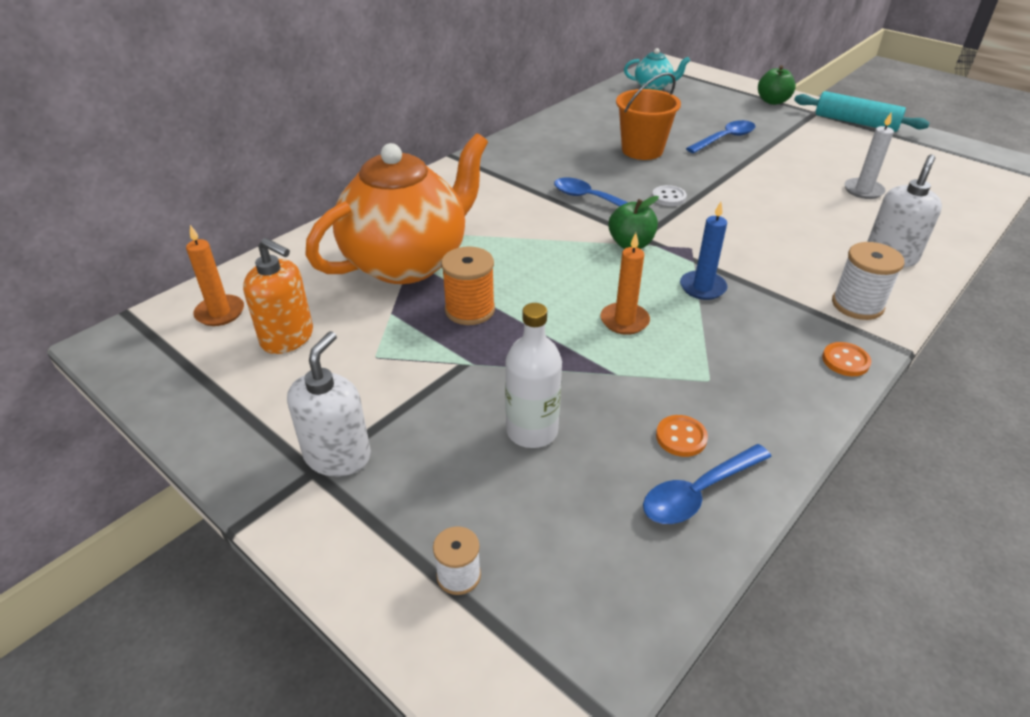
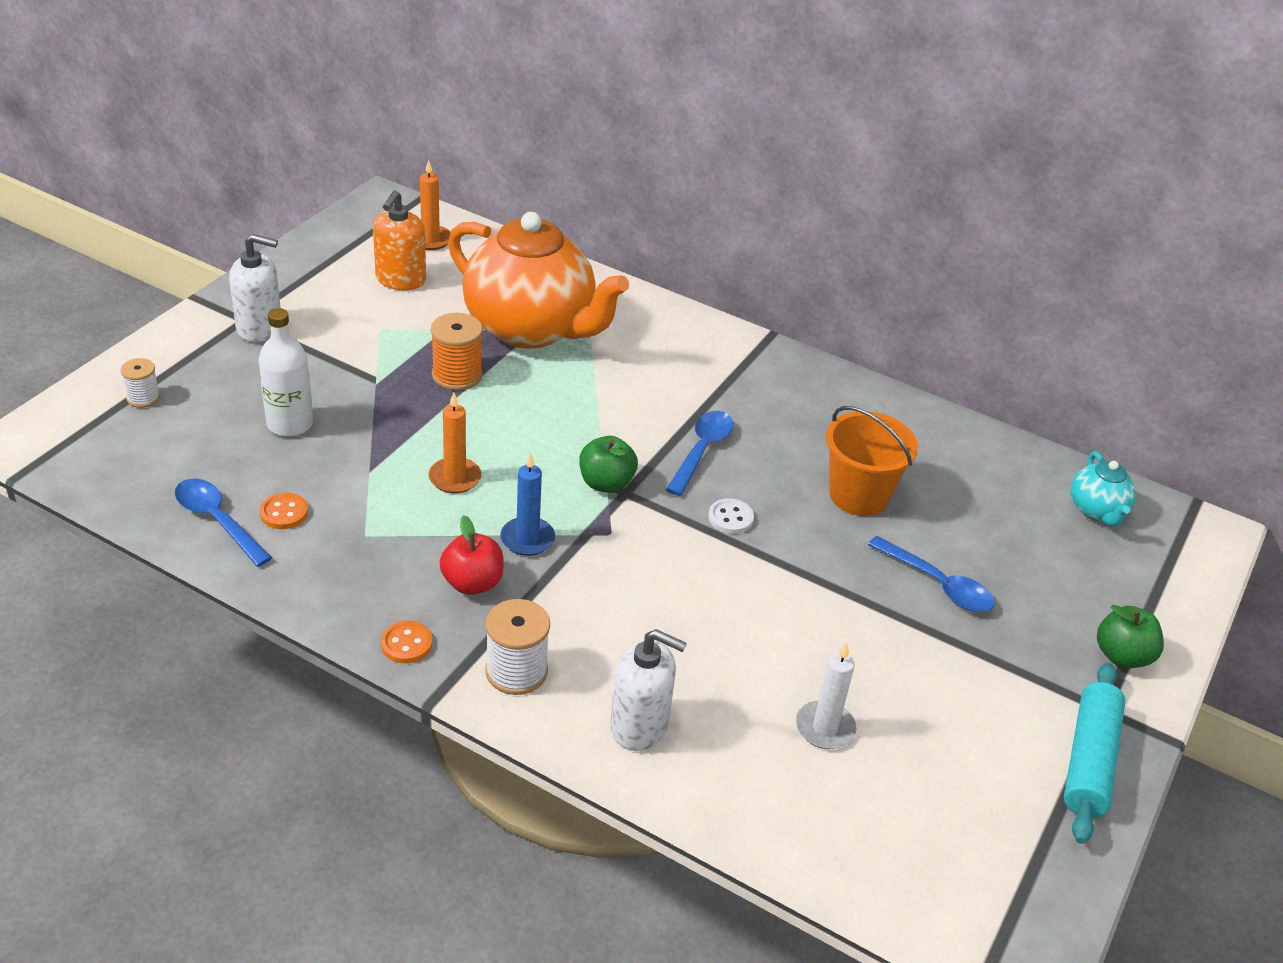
camera: 75 degrees right, 0 degrees up
(762, 320) = (472, 583): none -> red apple

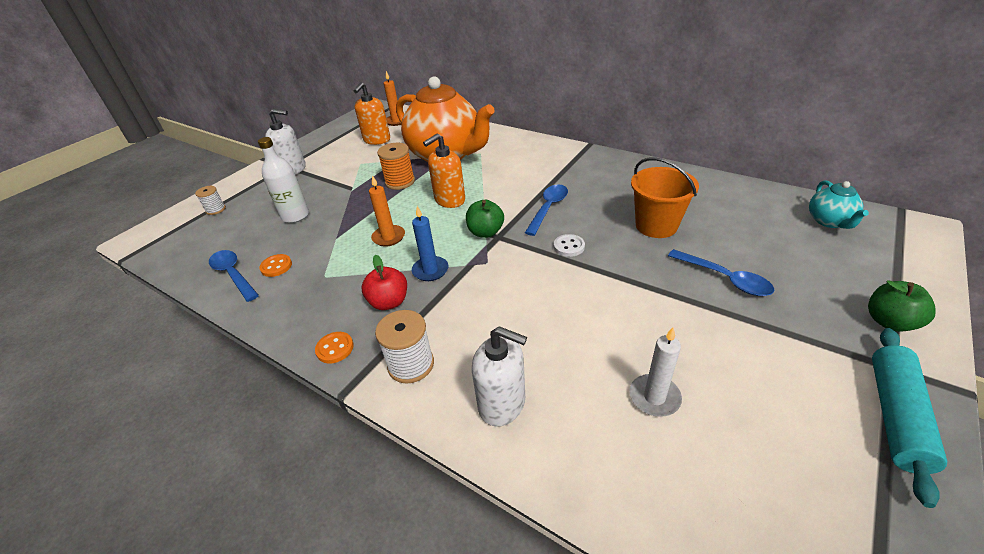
camera: 10 degrees right, 0 degrees up
(544, 419) = (449, 200): none -> orange soap dispenser

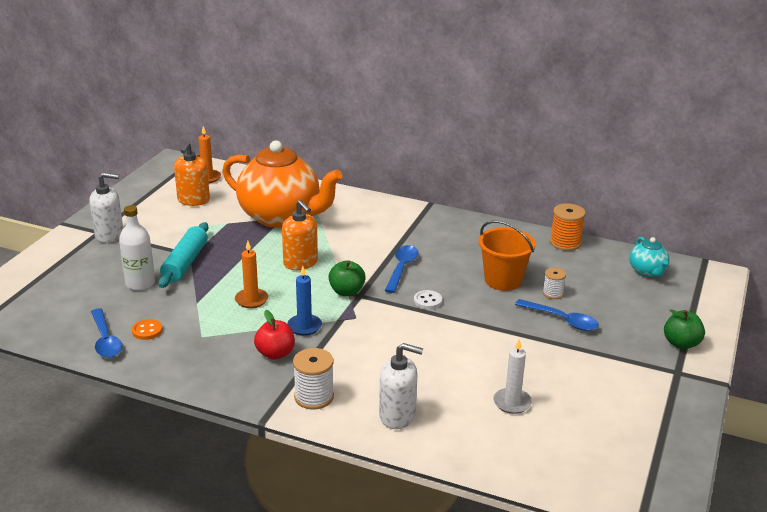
camera: 15 degrees left, 10 degrees down
(215, 209) = (42, 280): white spool -> white spool (553, 293)
(233, 275) = (105, 340): blue spoon -> blue spoon turned 150 degrees counterclockwise
(335, 348) = (241, 391): orange button -> none
(400, 182) = (240, 246): orange spool -> orange spool (565, 243)
(449, 200) = (300, 263): orange soap dispenser -> orange soap dispenser turned 75 degrees counterclockwise
(895, 416) = (675, 400): turquoise rolling pin -> turquoise rolling pin (185, 263)

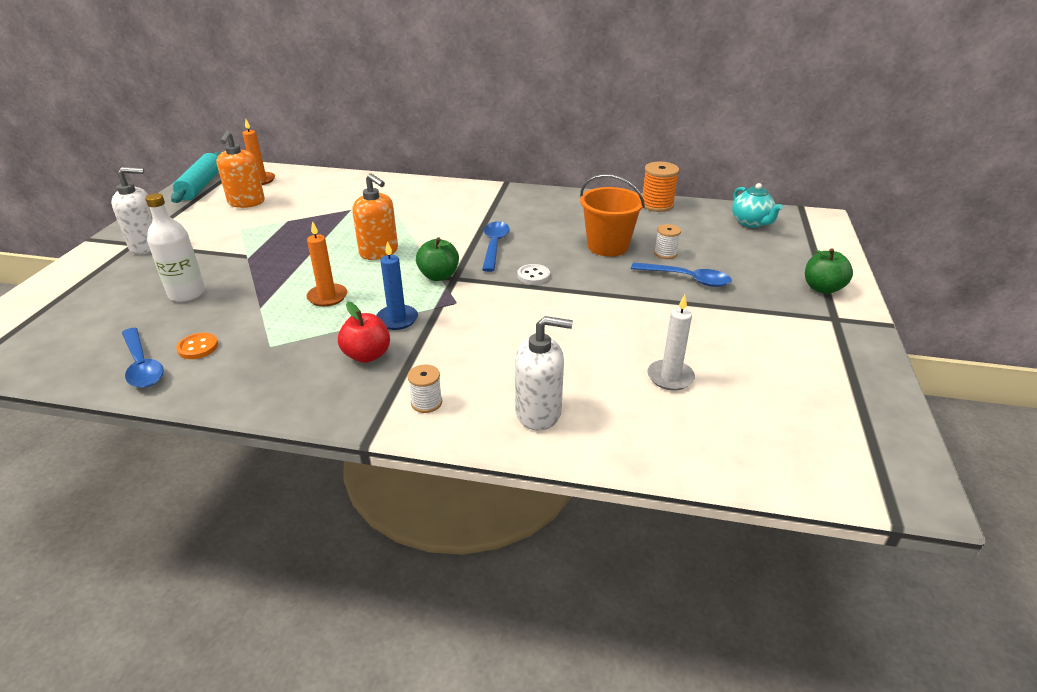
camera: 10 degrees left, 5 degrees up
(185, 263) = (242, 265): turquoise rolling pin -> turquoise rolling pin (201, 186)
(281, 217) = (348, 209): orange teapot -> none
(314, 397) = (426, 402): white spool -> white spool, size x0.61

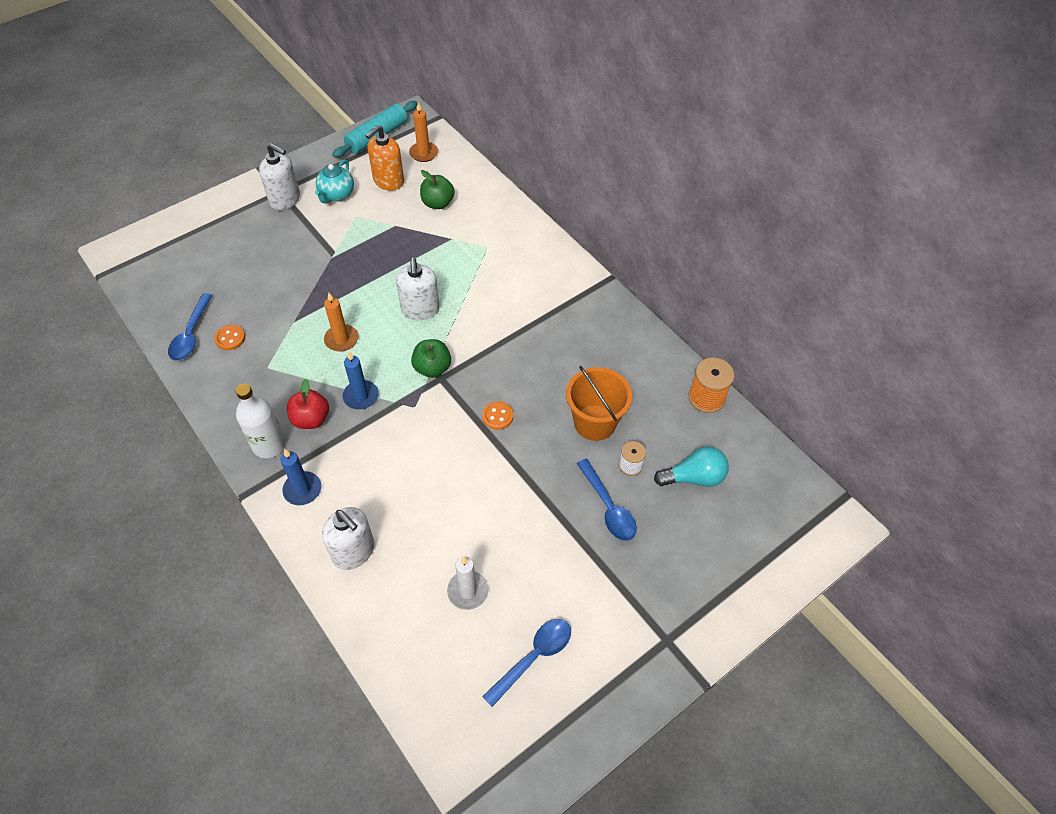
camera: 40 degrees right, 20 degrees up
(187, 293) = (266, 275): white bottle -> white bottle (269, 445)
(379, 252) = (420, 310): orange soap dispenser -> white soap dispenser
(426, 402) = (302, 490): white spool -> blue candle
(494, 246) = (508, 359): blue spoon -> blue spoon (533, 657)
(533, 275) = (497, 416): white button -> orange button
(712, 239) = (694, 477): none -> turquoise light bulb
(751, 223) = (761, 482): turquoise teapot -> turquoise teapot (336, 195)
(822, 288) = (706, 603): green apple -> green apple (438, 203)

